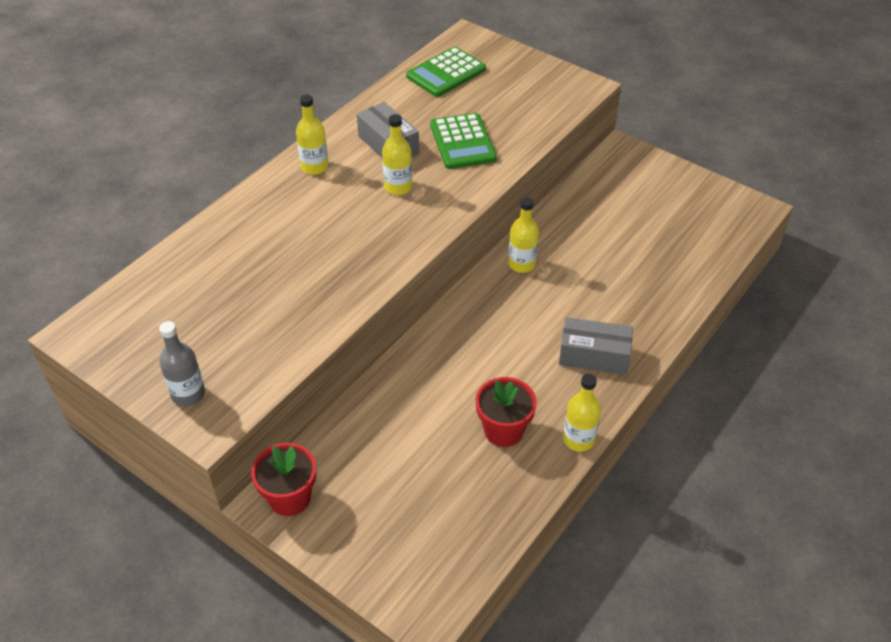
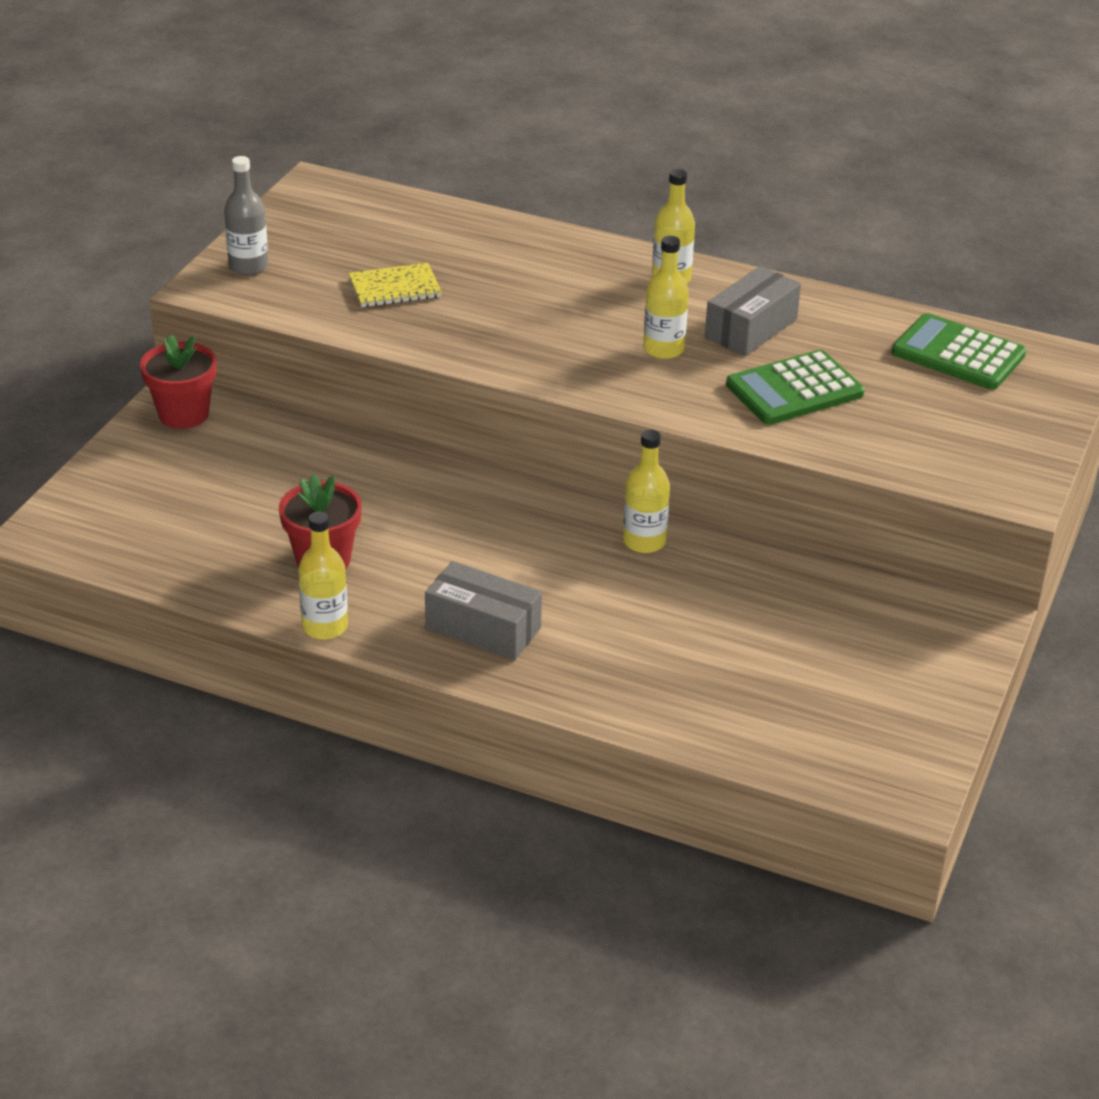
camera: 75 degrees right, 10 degrees down
(263, 308) = (395, 288): none -> yellow notebook
(593, 356) = (483, 628): grey box -> grey box turned 60 degrees counterclockwise

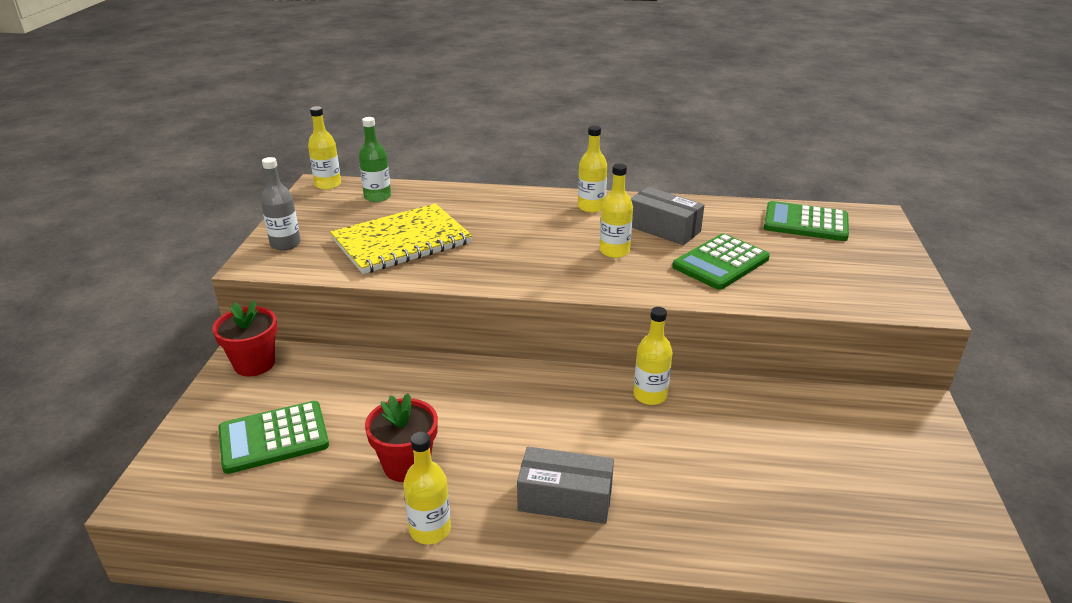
camera: 15 degrees left, 5 degrees down
(186, 503) = (274, 438): none -> green calculator
(328, 185) = (328, 185): none -> yellow bottle
(388, 215) = (377, 197): none -> green bottle
(395, 288) = (401, 241): yellow notebook -> yellow notebook, size x1.90
(751, 328) = (663, 228): grey box -> grey box turned 75 degrees counterclockwise

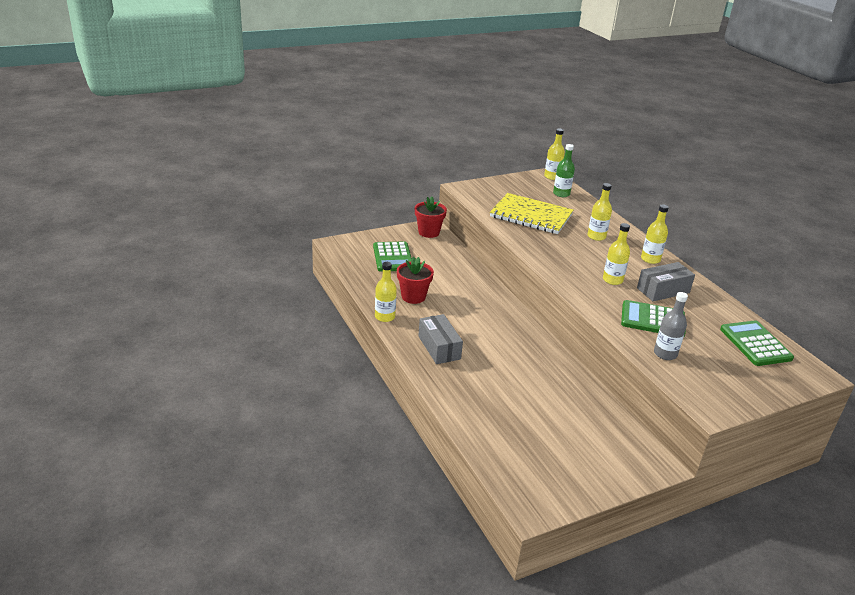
camera: 55 degrees right, 0 degrees up
(274, 438) = (393, 257): green calculator -> green calculator turned 135 degrees counterclockwise
(285, 244) = (487, 188): grey bottle -> grey bottle (665, 354)
(650, 395) = (542, 353): yellow bottle -> yellow bottle (596, 236)
(663, 228) = (663, 290): grey box -> grey box turned 60 degrees clockwise

